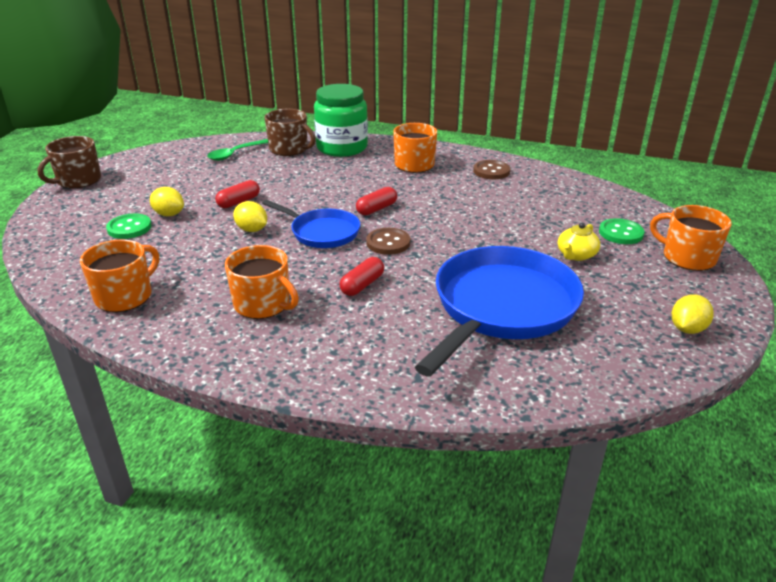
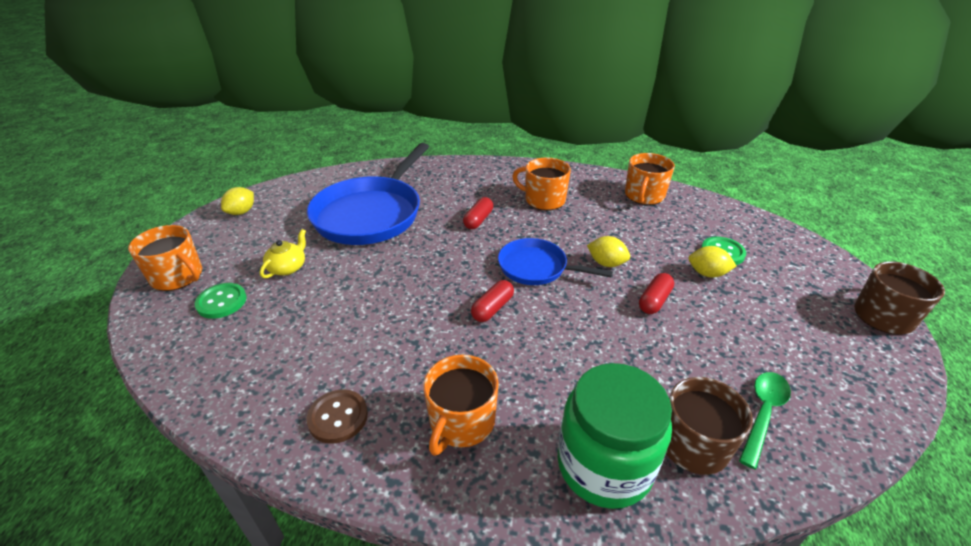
camera: 170 degrees right, 5 degrees up
(388, 243) = (468, 262): brown button -> none

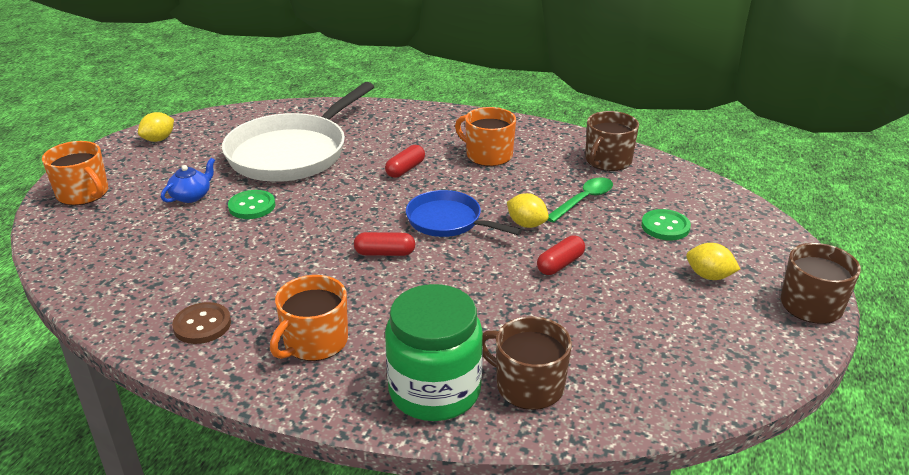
camera: 10 degrees right, 5 degrees down
(221, 302) = (120, 220): green button -> green button (252, 206)
(288, 267) = (191, 196): yellow teapot -> blue teapot
(371, 214) = (292, 153): blue pan -> white pan
(492, 308) = (385, 253): red capsule -> red capsule turned 45 degrees clockwise
(644, 196) = (607, 161): orange mug -> brown mug
(707, 273) = (634, 245): yellow lemon -> yellow lemon (709, 276)
(763, 413) = (617, 371): green spoon -> green spoon (583, 200)

